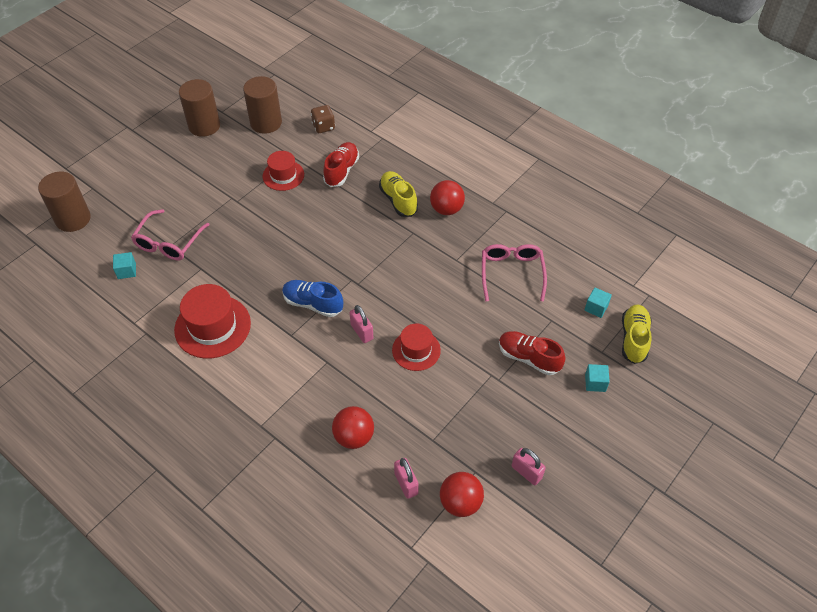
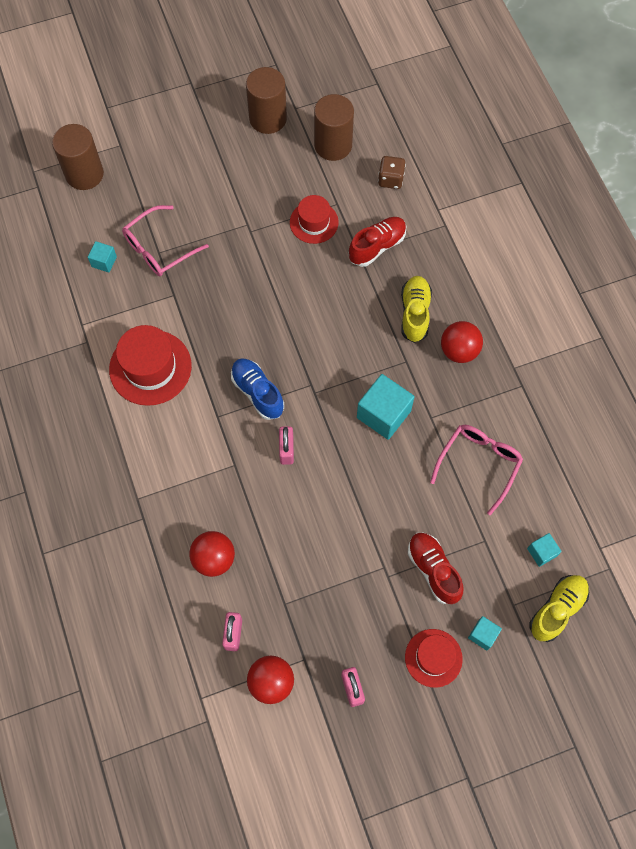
camera: 30 degrees right, 15 degrees up
(416, 350) = (327, 499): red hat -> red hat (433, 658)
(420, 274) = (383, 414): none -> turquoise cube

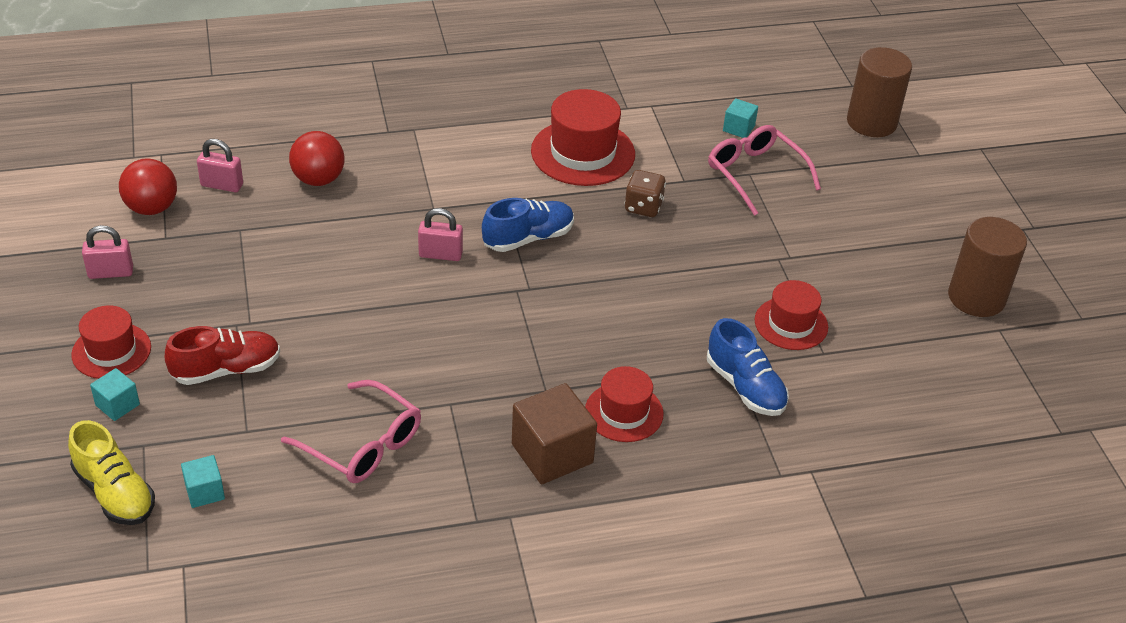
camera: 95 degrees right, 25 degrees down
(333, 145) = (932, 362): brown cylinder -> none
(377, 246) = (745, 387): red shoe -> blue shoe
(383, 414) = (468, 354): turquoise cube -> none
(390, 179) = (868, 421): brown dice -> brown dice (643, 207)
(415, 313) = (624, 412): yellow shoe -> red hat
(459, 350) = (552, 453): red ball -> brown cube

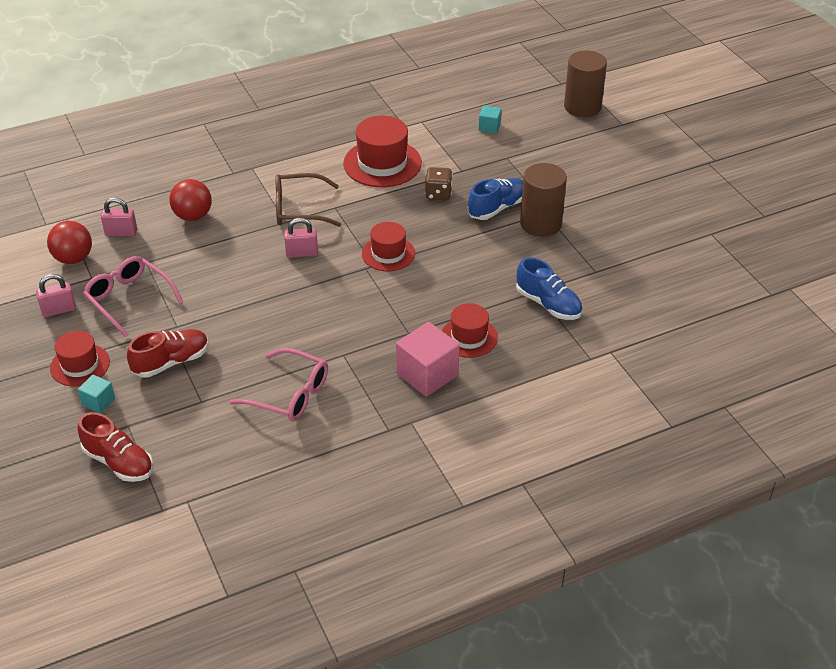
camera: 10 degrees left, 0 degrees up
(115, 493) = (118, 462): yellow shoe -> red shoe
(205, 492) = (185, 448): turquoise cube -> none
(455, 194) = (298, 209): none -> brown glasses
(528, 238) = (362, 230): blue shoe -> blue shoe (497, 208)
(552, 453) = (427, 374): brown cube -> pink cube
(755, 174) = (511, 157): pink glasses -> pink glasses (129, 299)
(791, 324) = (567, 256): red hat -> red hat (388, 254)
(976, 297) = (689, 215): brown cylinder -> brown cylinder (540, 224)

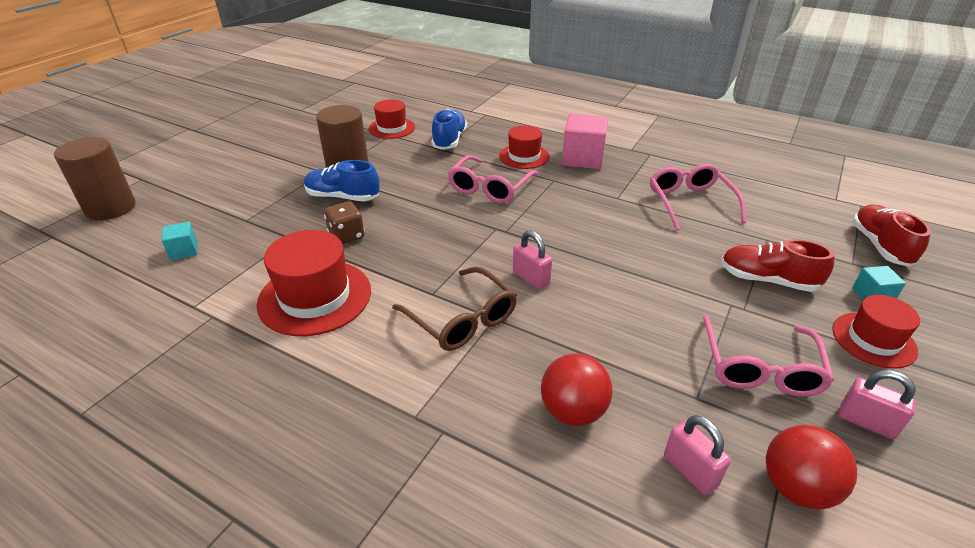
camera: 125 degrees left, 5 degrees down
(388, 254) = (471, 227): red hat -> red hat (392, 128)
(434, 289) = (489, 188): none -> pink glasses

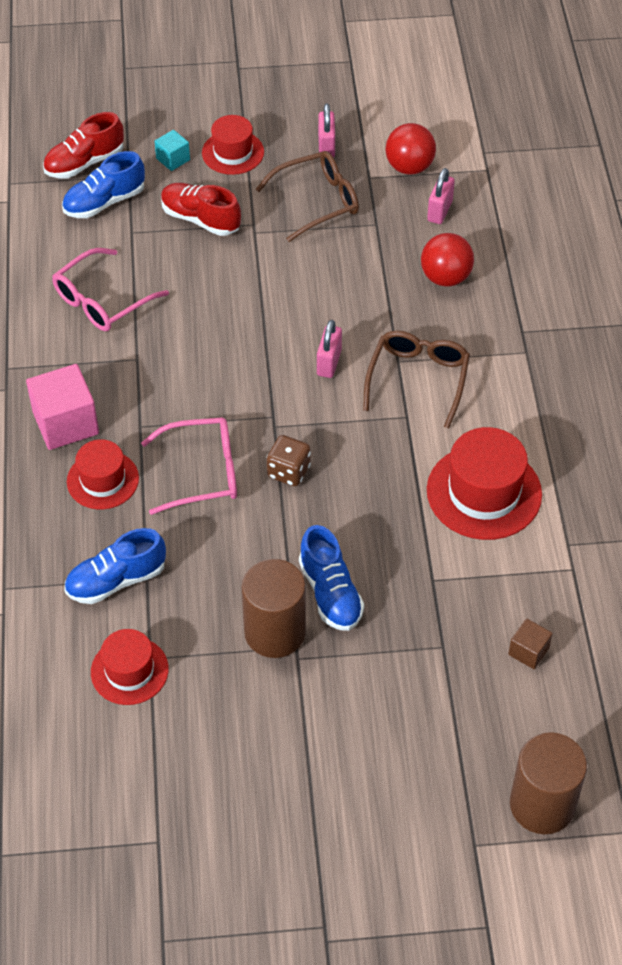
camera: 125 degrees left, 15 degrees up
(184, 251) = (528, 651): turquoise cube -> brown cube
(346, 236) = (389, 535): brown dice -> brown dice (288, 471)
(760, 368) = (317, 201): pink glasses -> brown glasses
(767, 280) = (200, 219): red shoe -> red shoe turned 135 degrees clockwise
(816, 239) = (104, 202): none -> blue shoe

